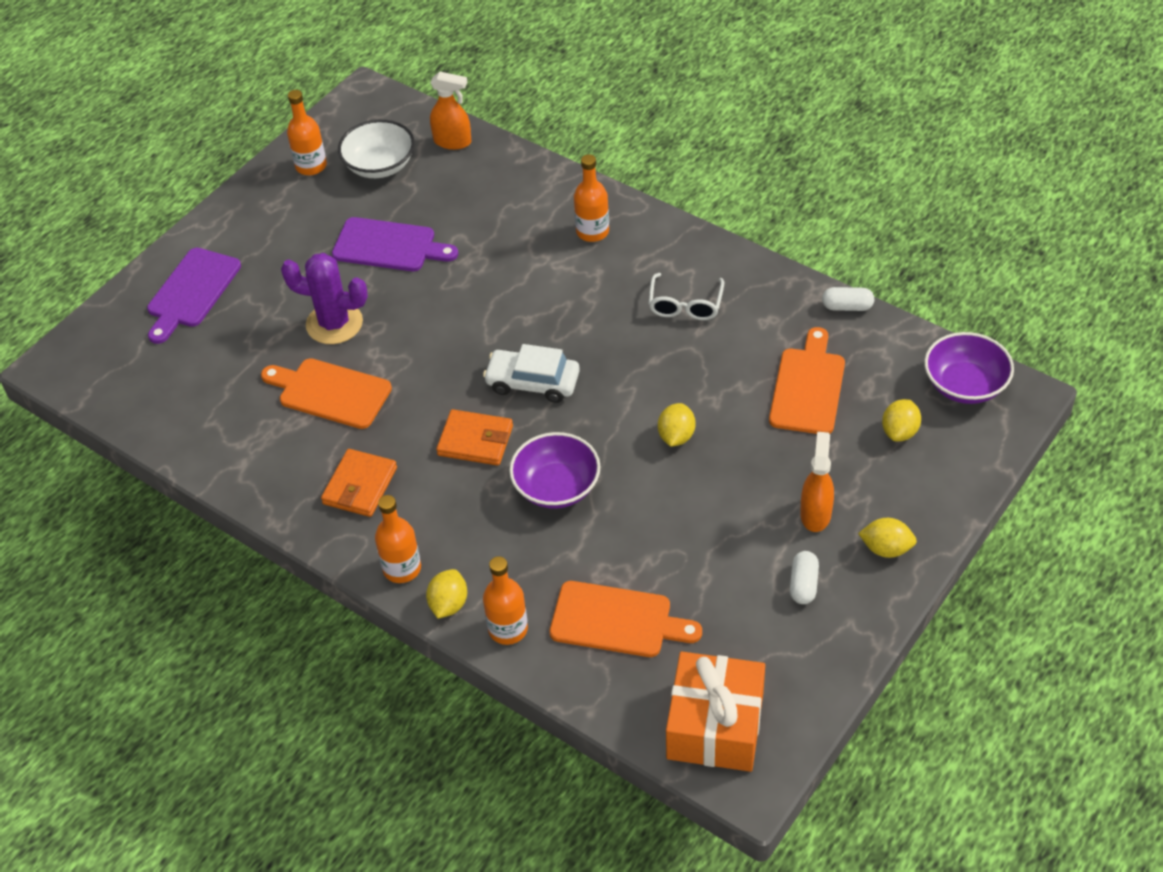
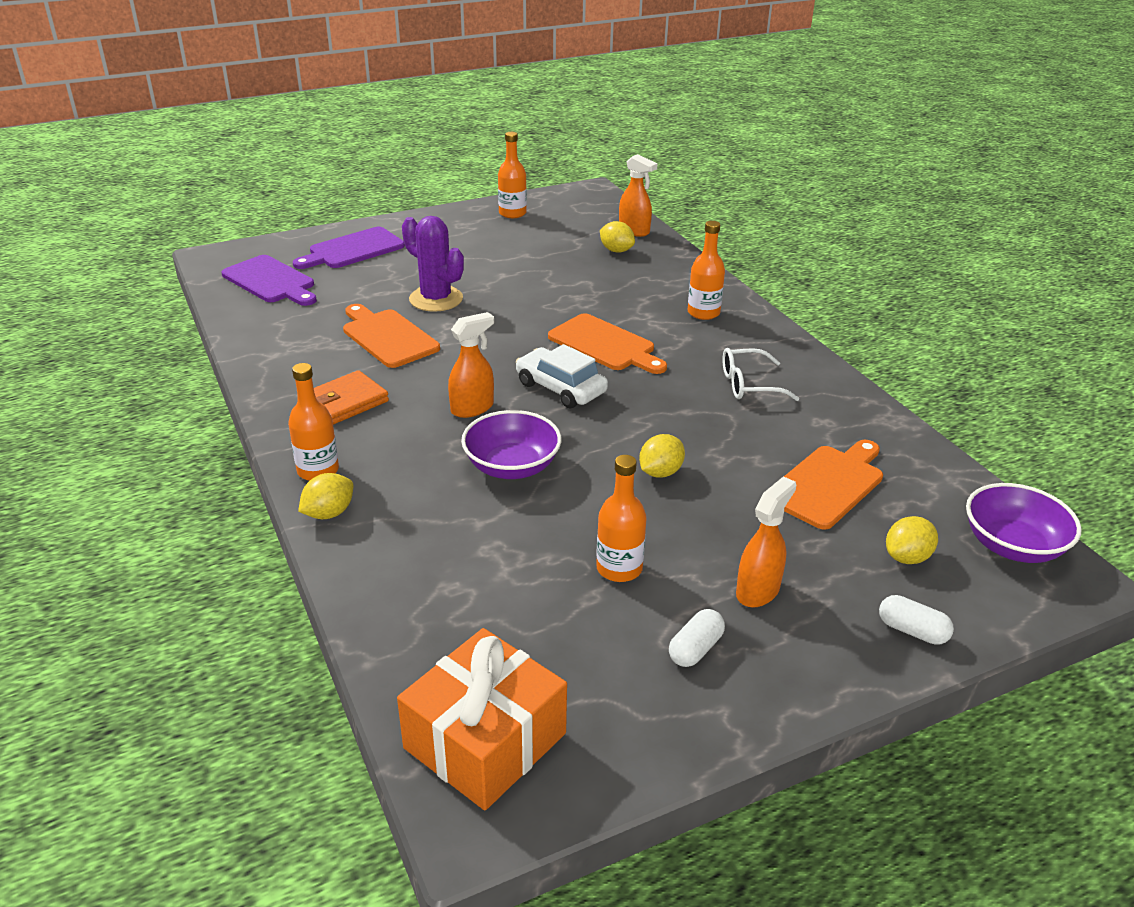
camera: 25 degrees right, 15 degrees down
(379, 165) = (564, 227): white bowl -> none
(389, 246) = (525, 270): purple cutting board -> purple cutting board (271, 281)
(475, 440) = (472, 408): orange wallet -> orange spray bottle
(508, 629) = (361, 555): orange bottle -> orange bottle (619, 568)
(617, 620) = (470, 594): orange cutting board -> orange cutting board (605, 345)
(685, 305) = (748, 384): white glasses -> white glasses turned 45 degrees clockwise
(847, 307) = (915, 439): white capsule -> white capsule (912, 631)
(886, 549) = (818, 656): yellow lemon -> yellow lemon (616, 250)

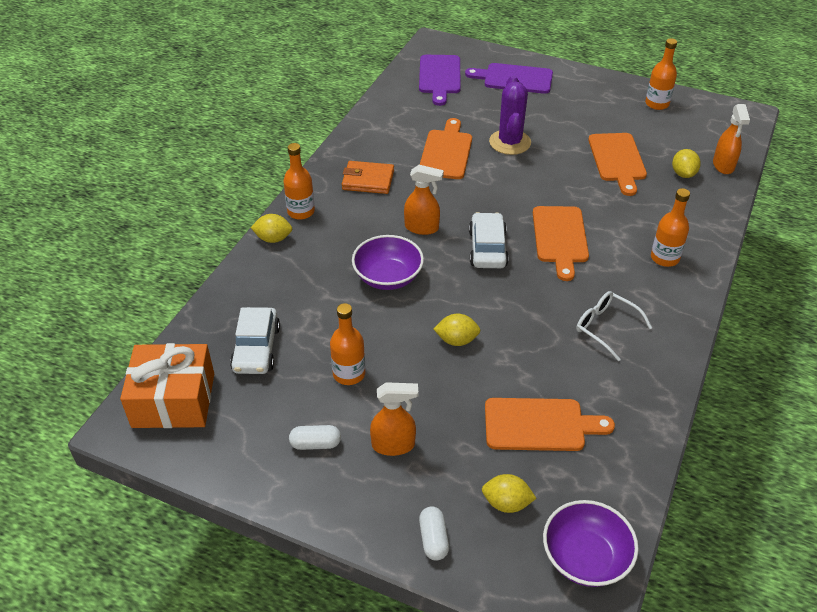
camera: 50 degrees right, 10 degrees up
(490, 620) = (256, 348): none -> white car
(551, 266) = (617, 160): none -> orange cutting board

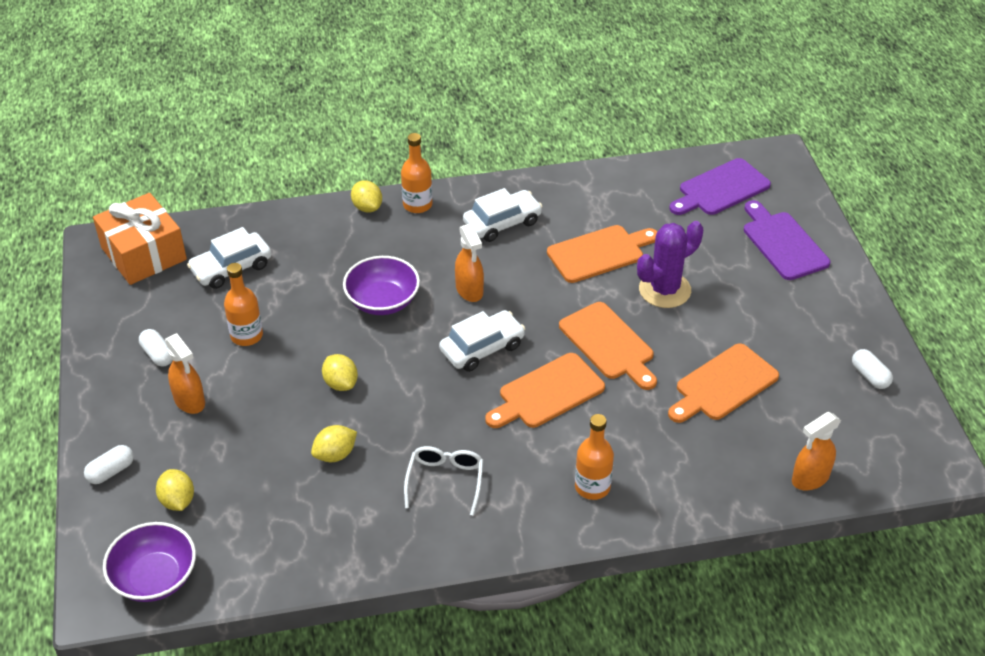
camera: 55 degrees right, 0 degrees up
(368, 180) = (502, 223): orange wallet -> white car
(539, 425) = (281, 485): orange cutting board -> orange cutting board (609, 344)
(657, 104) = (870, 376): orange bottle -> white capsule
(683, 174) = (756, 449): yellow lemon -> yellow lemon (335, 454)

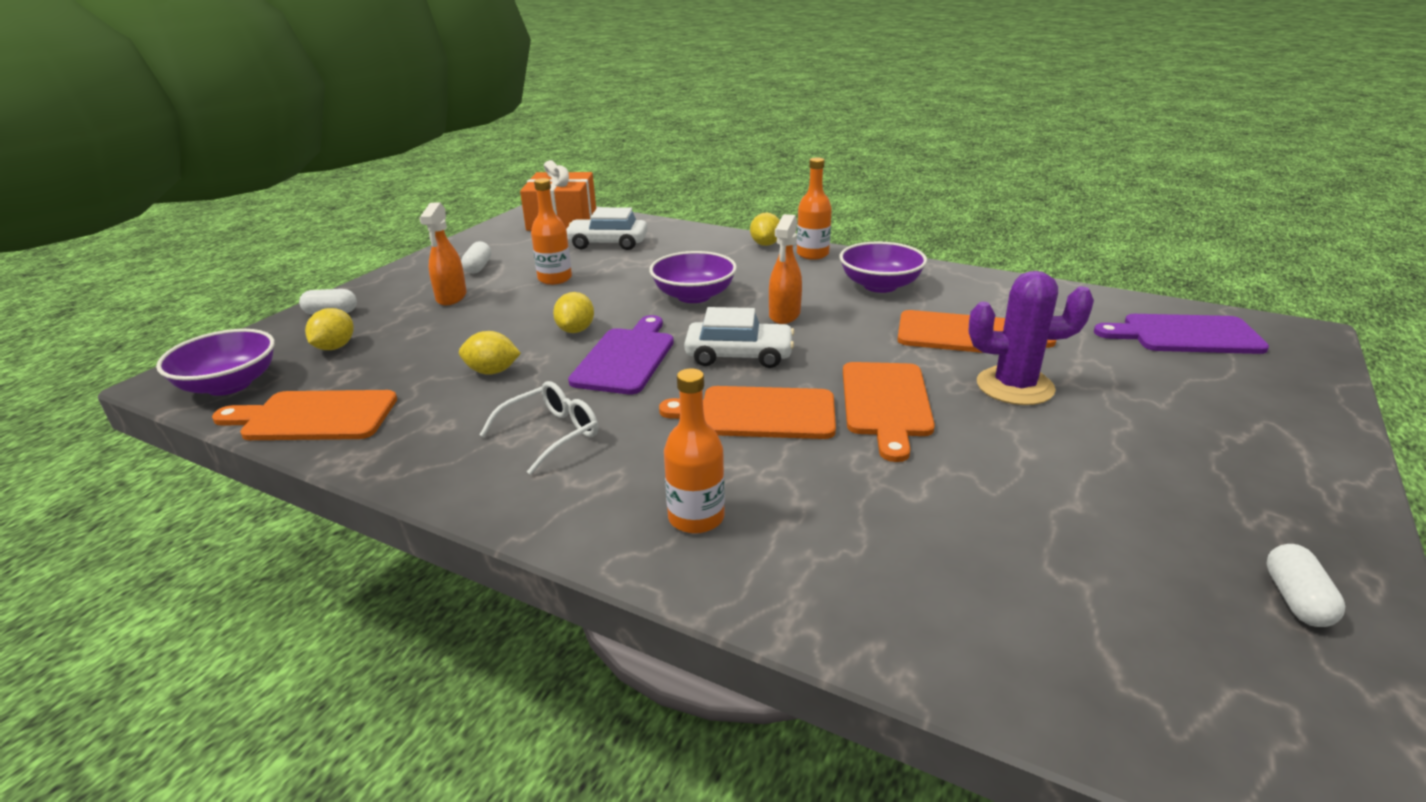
camera: 40 degrees right, 15 degrees down
(502, 223) = (880, 285): white car -> purple bowl
(723, 385) = (1005, 500): orange cutting board -> orange cutting board (314, 417)
(783, 243) = (1242, 403): purple cutting board -> purple cutting board (626, 358)
(810, 478) = (1048, 682): orange spray bottle -> none

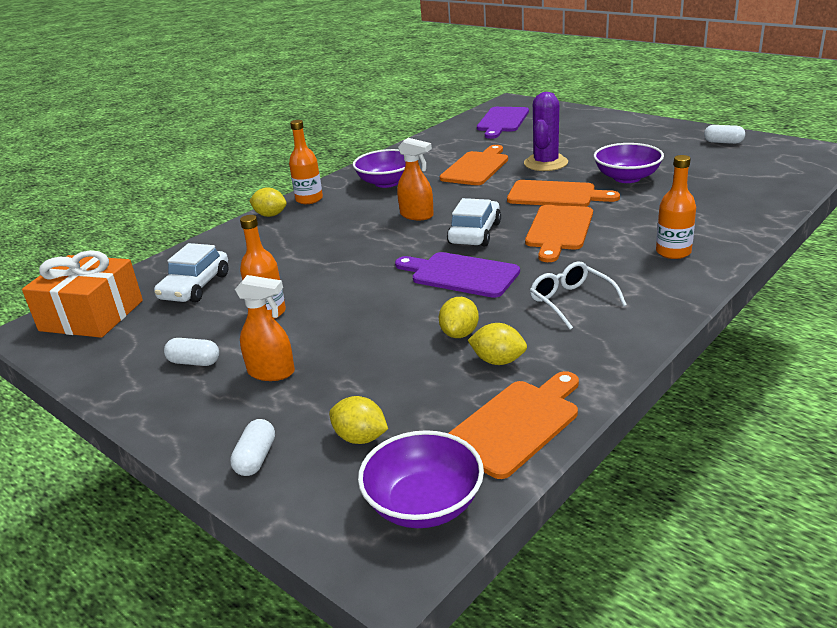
camera: 75 degrees left, 0 degrees up
(314, 417) = (515, 424): orange cutting board -> orange cutting board turned 150 degrees counterclockwise
(576, 330) = (396, 297): yellow lemon -> yellow lemon (498, 361)
(694, 296) = (359, 247): purple bowl -> purple bowl (627, 178)

